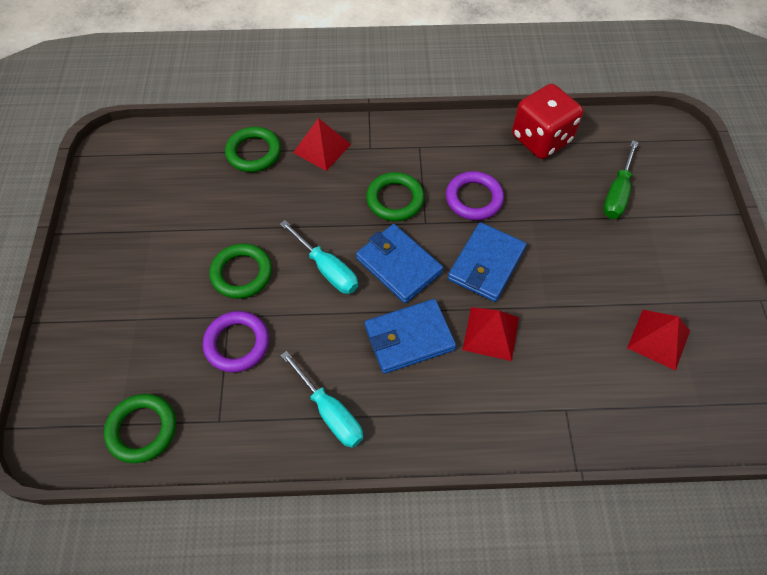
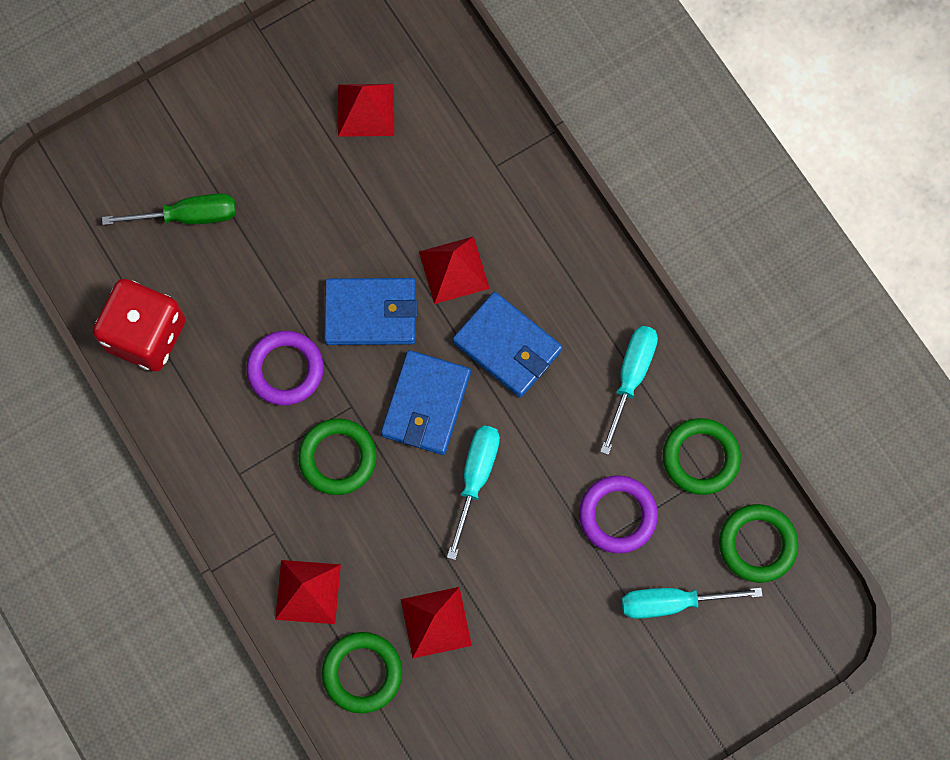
camera: 120 degrees left, 15 degrees up
(152, 344) = (672, 602): none -> turquoise screwdriver
(242, 273) = (536, 568): green ring -> green ring (700, 457)
(253, 202) = (436, 622): none -> red pyramid

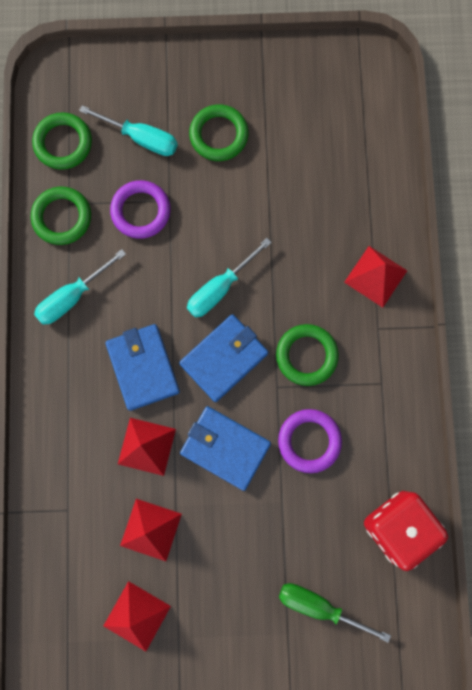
camera: 150 degrees left, 5 degrees up
(362, 673) = (367, 205): green ring -> green ring (218, 135)
(436, 622) = (301, 210): red pyramid -> red pyramid (151, 529)

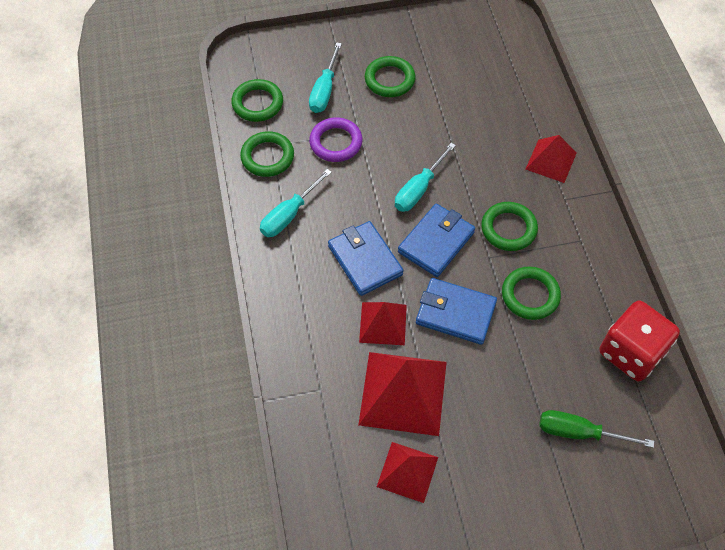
camera: 10 degrees left, 20 degrees down
(141, 138) = (324, 91): turquoise screwdriver -> turquoise screwdriver turned 90 degrees clockwise
(151, 529) = (403, 393): red pyramid -> red pyramid, size x1.69
(309, 441) = (530, 295): purple ring -> green ring

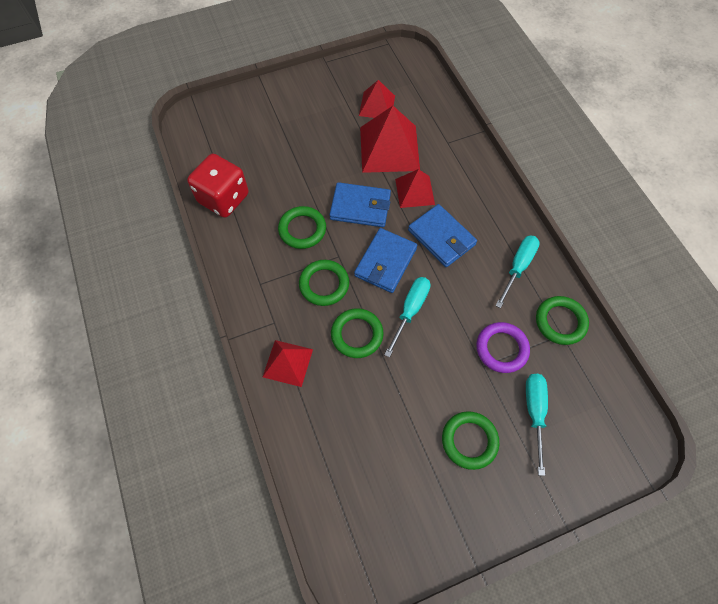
camera: 170 degrees right, 5 degrees up
(257, 103) = (596, 383): green ring -> green ring (357, 334)
(579, 432) = (264, 142): green screwdriver -> none

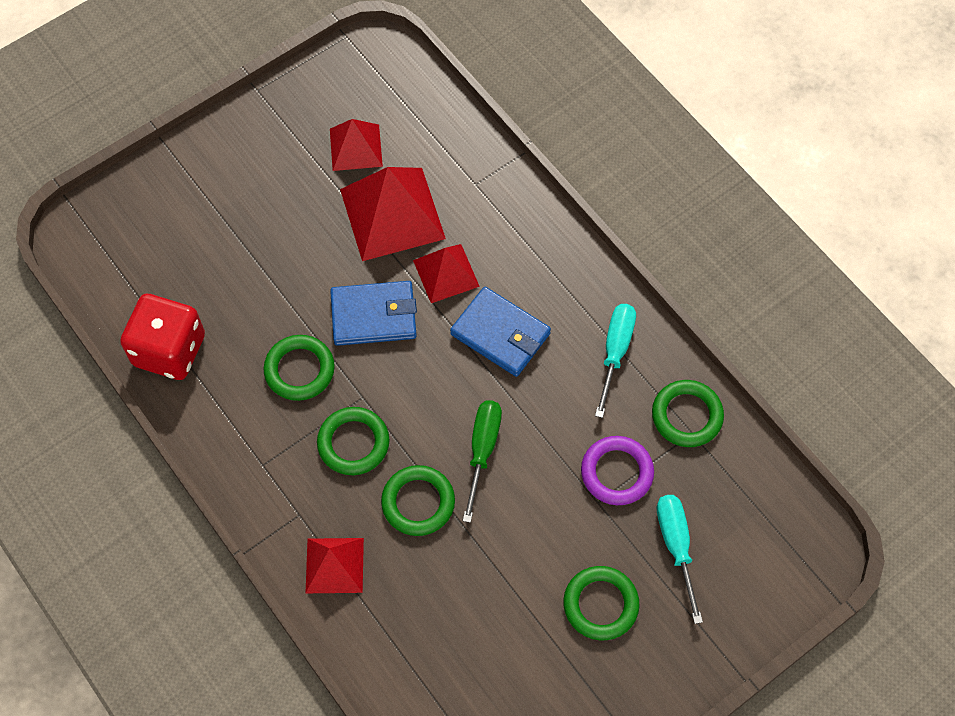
camera: 15 degrees left, 0 degrees up
(385, 262) = (431, 389): blue wallet -> none
(410, 310) = (482, 450): turquoise screwdriver -> green screwdriver

